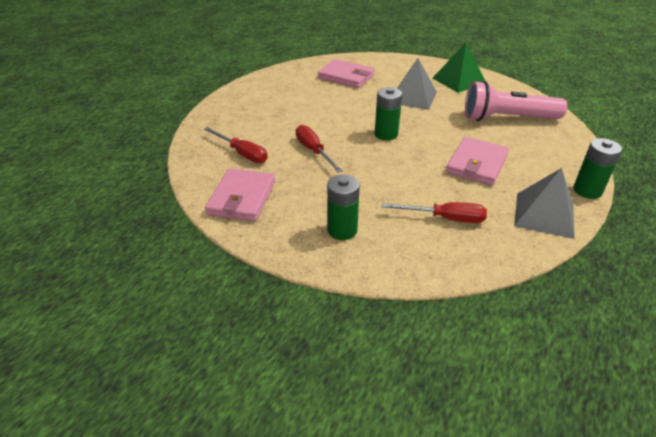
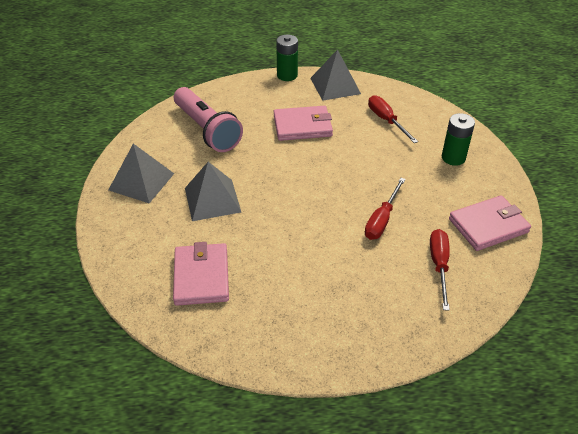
camera: 125 degrees left, 5 degrees up
(386, 134) = (306, 188): green battery -> none
(459, 80) = (141, 181): green pyramid -> grey pyramid

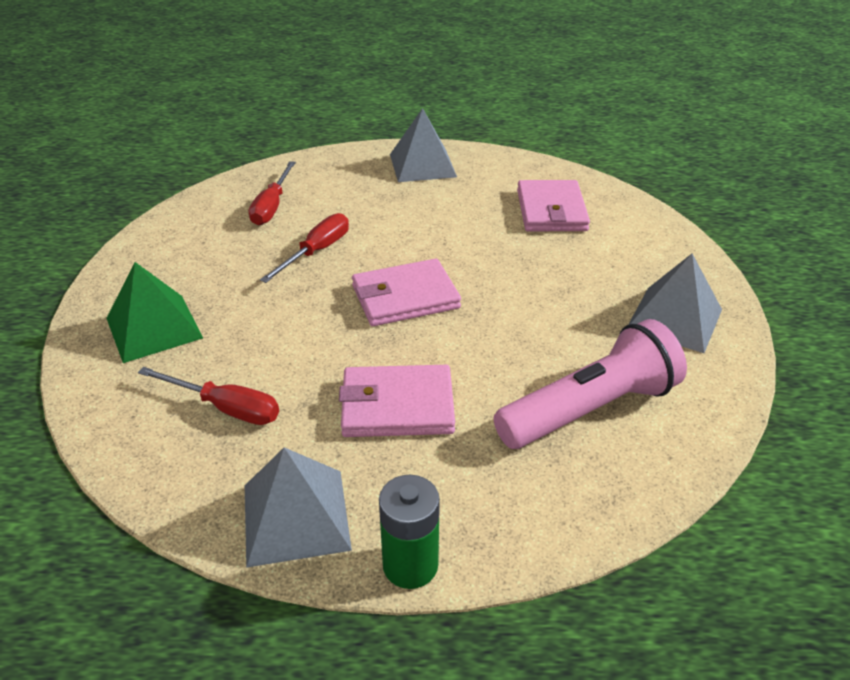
camera: 175 degrees left, 5 degrees down
(207, 130) = (589, 409): pink flashlight -> pink flashlight turned 90 degrees clockwise
(212, 200) = (554, 287): grey pyramid -> grey pyramid (422, 165)
(386, 121) = (225, 408): red screwdriver -> red screwdriver turned 45 degrees counterclockwise
(453, 158) = (154, 327): green battery -> green pyramid
(488, 226) = (181, 239): pink wallet -> pink wallet (405, 297)

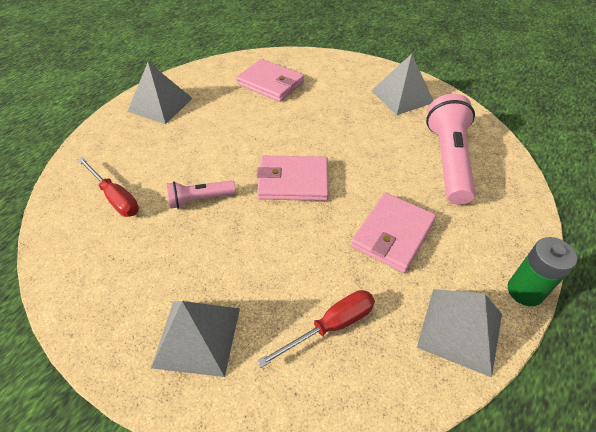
camera: 55 degrees left, 10 degrees up
(154, 327) = (197, 336): green pyramid -> grey pyramid
(316, 252) = (200, 199): red screwdriver -> pink flashlight
(405, 297) = (293, 181): pink wallet -> pink wallet turned 75 degrees clockwise

